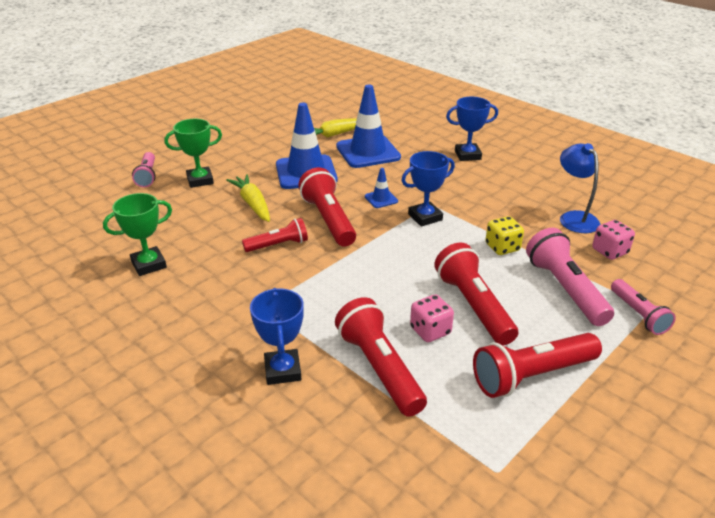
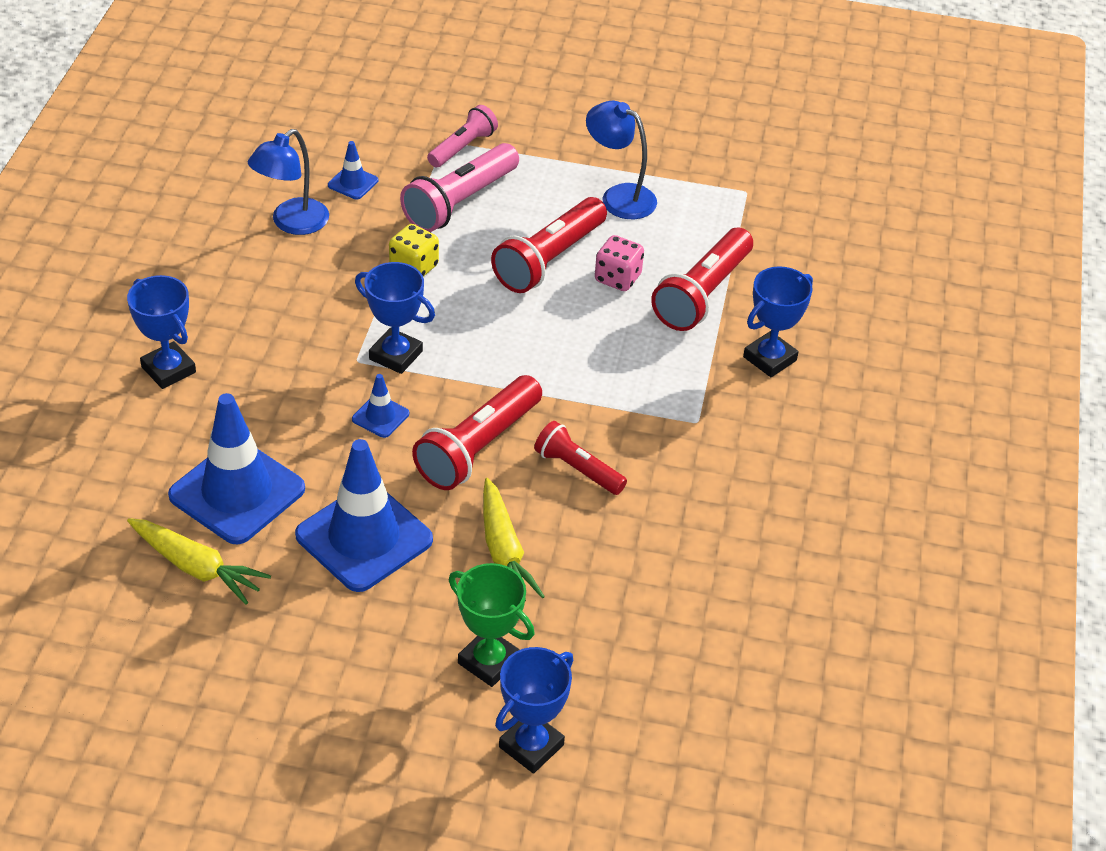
camera: 125 degrees left, 10 degrees up
(147, 176) = (531, 746): pink flashlight -> blue trophy
(149, 264) = (727, 575): green trophy -> none
(252, 204) = (504, 552): yellow carrot -> yellow carrot turned 45 degrees counterclockwise
(532, 376) = (619, 197): red flashlight -> blue lamp
(609, 251) = (353, 183): pink dice -> blue traffic cone

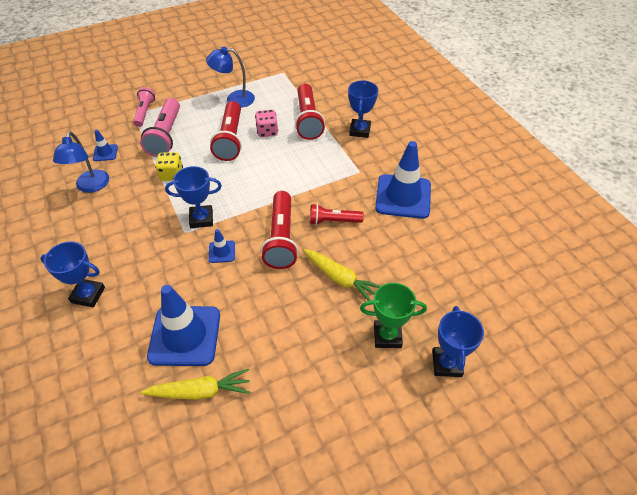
camera: 35 degrees left, 5 degrees up
(364, 537) = (271, 316): blue traffic cone -> blue traffic cone (403, 196)

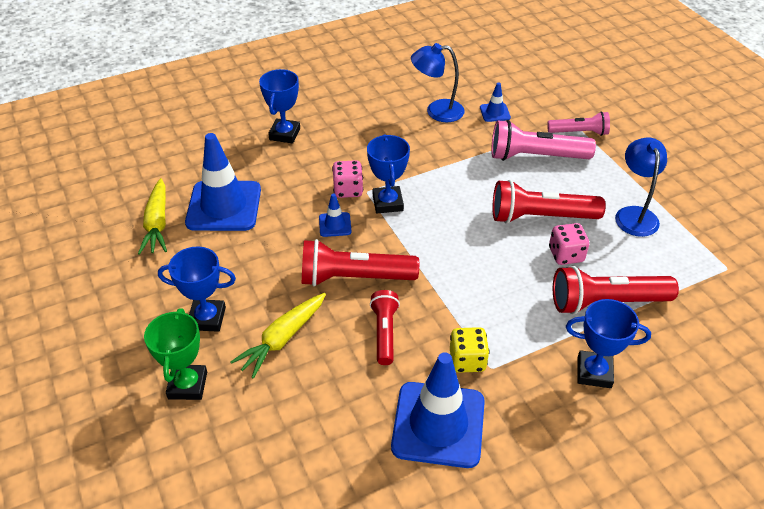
camera: 90 degrees right, 5 degrees down
(171, 174) = (462, 170): yellow dice -> yellow dice (467, 360)
(181, 244) = (348, 190): none -> pink dice
(446, 364) = (134, 448): blue trophy -> blue trophy (207, 318)

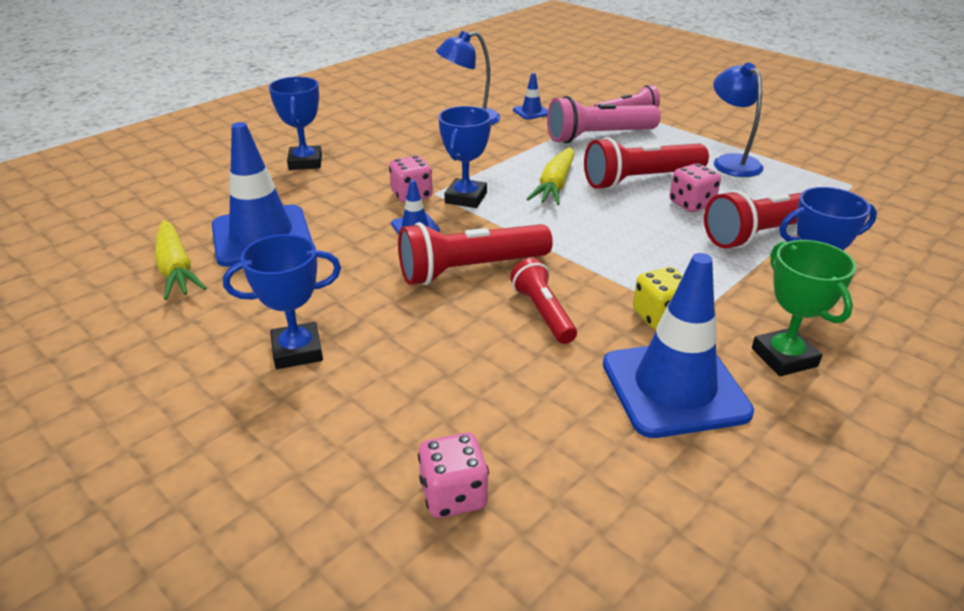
camera: 20 degrees left, 10 degrees down
(188, 385) = (307, 432): green trophy -> green trophy (784, 357)
(252, 458) = (453, 495): none -> pink dice
(282, 339) = (415, 349): yellow carrot -> yellow carrot (555, 185)
(387, 203) = (466, 198): blue trophy -> blue trophy turned 45 degrees clockwise

